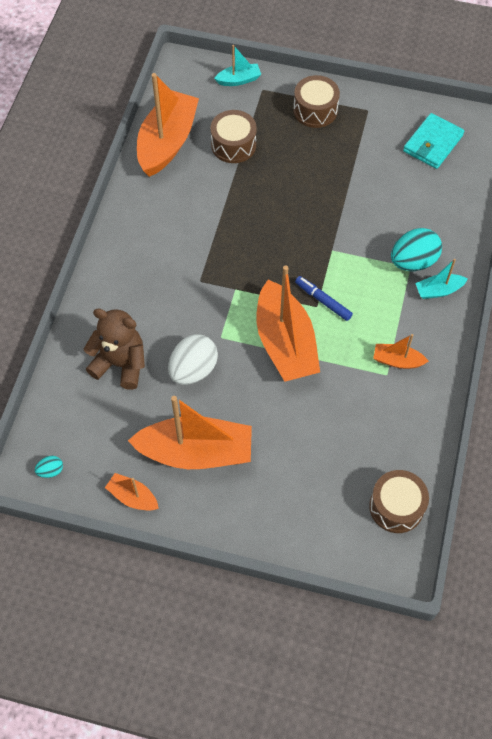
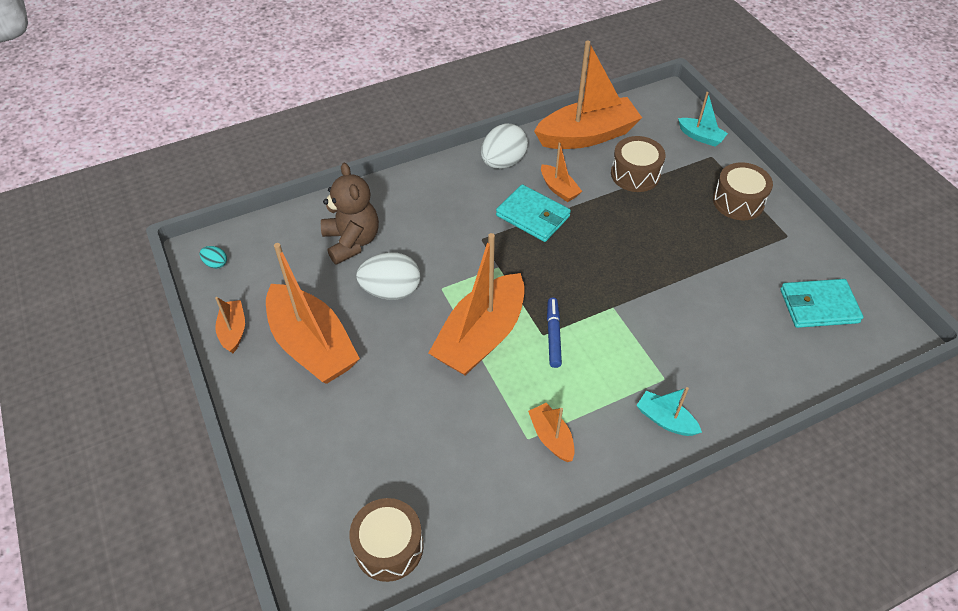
camera: 50 degrees right, 10 degrees down
(139, 212) = (503, 162): none -> white egg
(200, 199) = (559, 189): none -> orange boat
(210, 234) = (533, 216): none -> turquoise wallet
(413, 261) = (673, 377): turquoise egg -> none

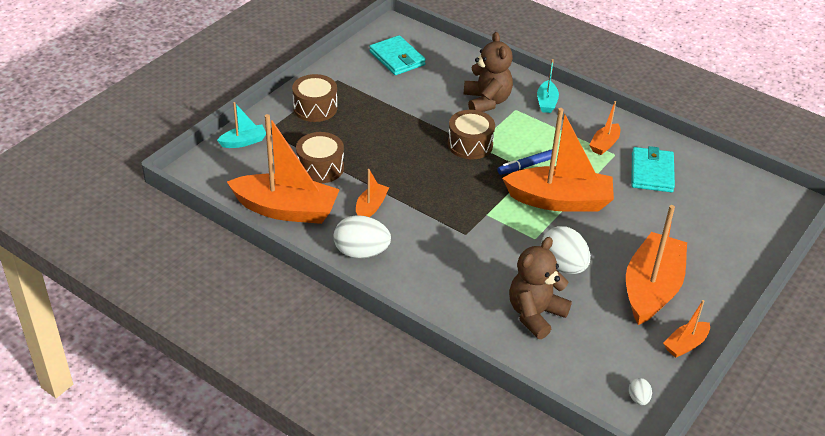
camera: 120 degrees left, 10 degrees down
(216, 263) = (638, 398): turquoise egg -> white egg
(389, 547) = (739, 187): brown drum -> brown drum (470, 144)
(533, 216) = (416, 212): turquoise wallet -> turquoise wallet (652, 172)
(587, 135) = (286, 209): orange boat -> orange boat turned 150 degrees clockwise
(692, 356) = (486, 101): none -> brown teddy bear
(700, 137) = (243, 142): turquoise boat -> turquoise boat turned 60 degrees clockwise

